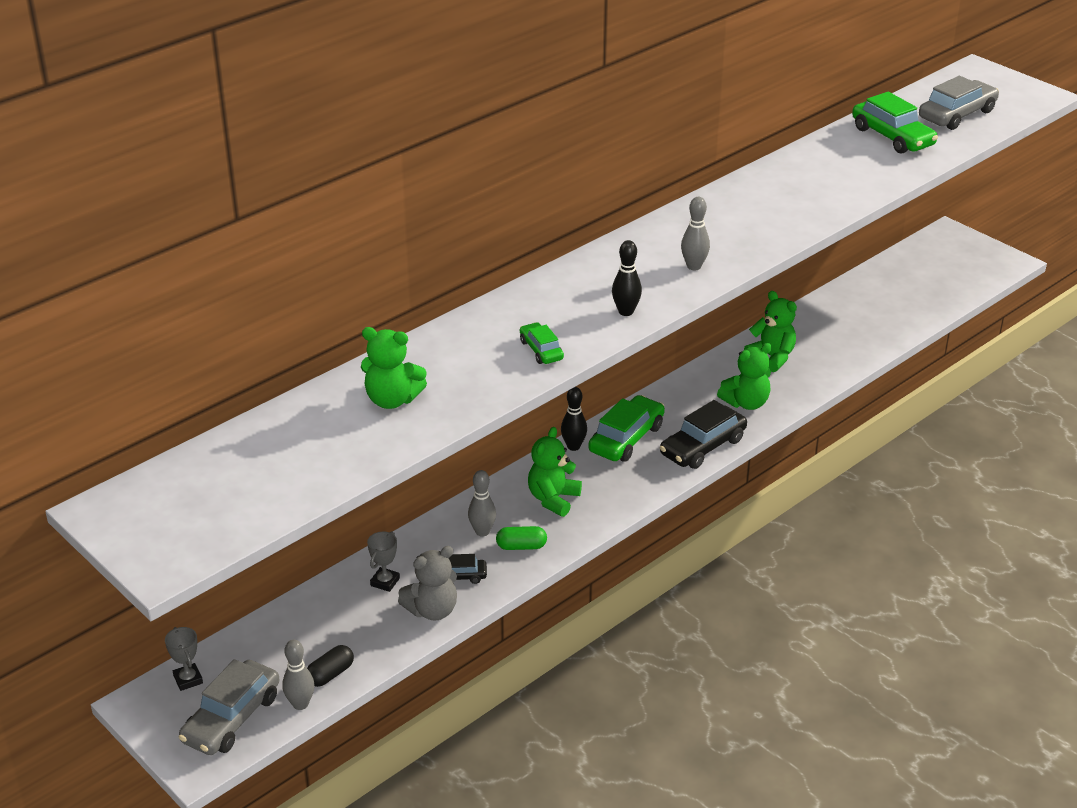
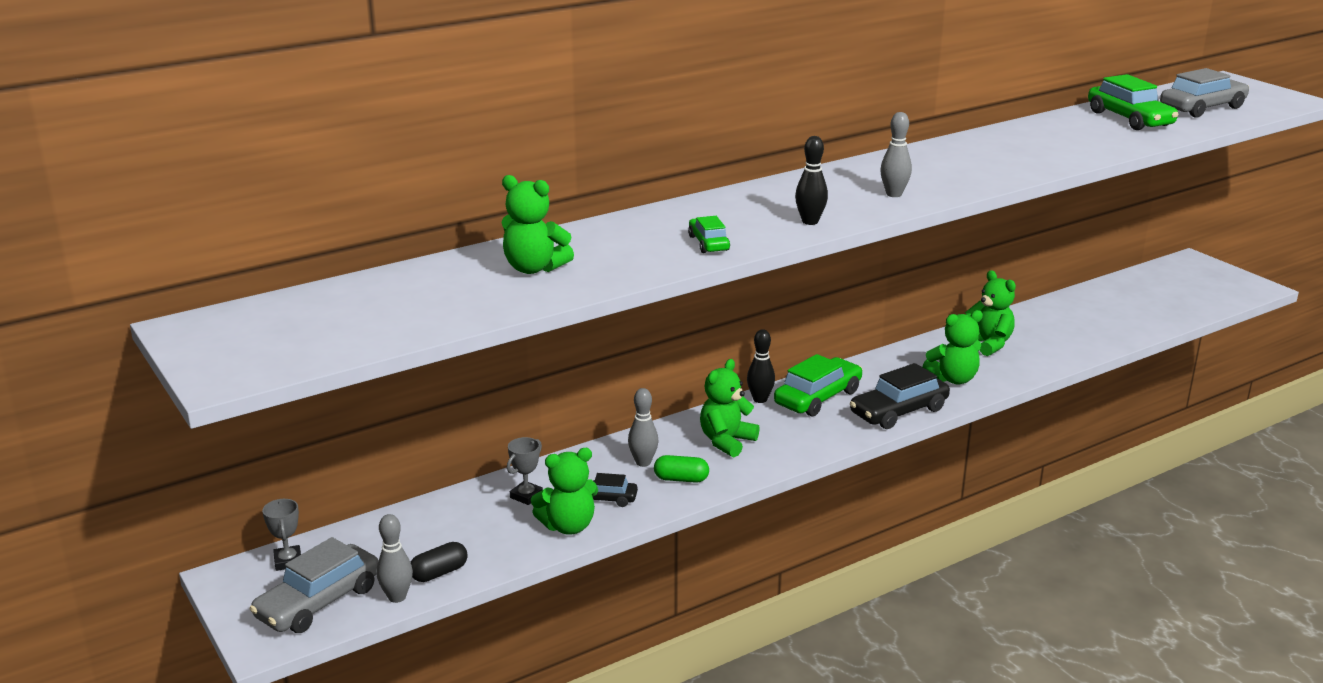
camera: 10 degrees right, 10 degrees down
(432, 610) = (568, 526): grey teddy bear -> green teddy bear

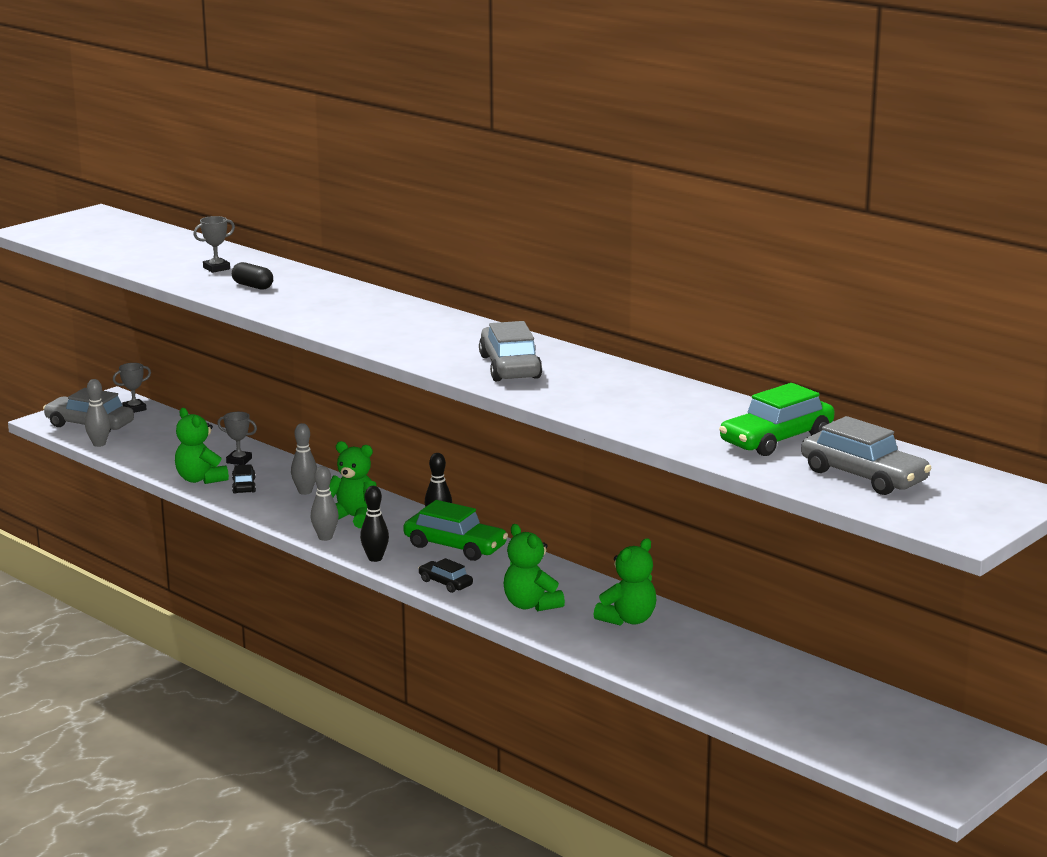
camera: 75 degrees right, 5 degrees down
(439, 573) = (130, 451): black capsule -> black capsule (252, 286)
(534, 268) = (216, 268): green teddy bear -> grey trophy
(681, 479) = (283, 508): green capsule -> none
(708, 243) = (287, 306): green car -> none
(810, 222) = (351, 330): black bowling pin -> black bowling pin (375, 558)
(894, 194) = (438, 352): grey bowling pin -> grey bowling pin (325, 537)
(898, 411) = (445, 583): black car -> black car, size x0.55
(944, 174) = (510, 367): none -> grey car

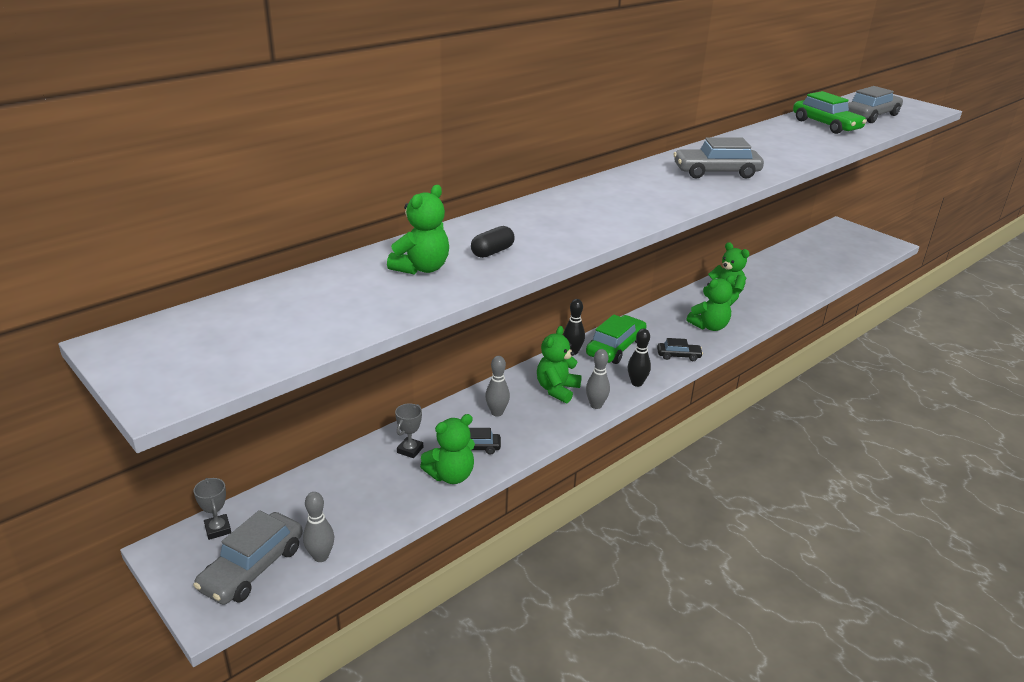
camera: 85 degrees left, 10 degrees up
(216, 268) = (421, 268): grey trophy -> green teddy bear
(445, 583) = (678, 356): black car -> black car turned 135 degrees counterclockwise

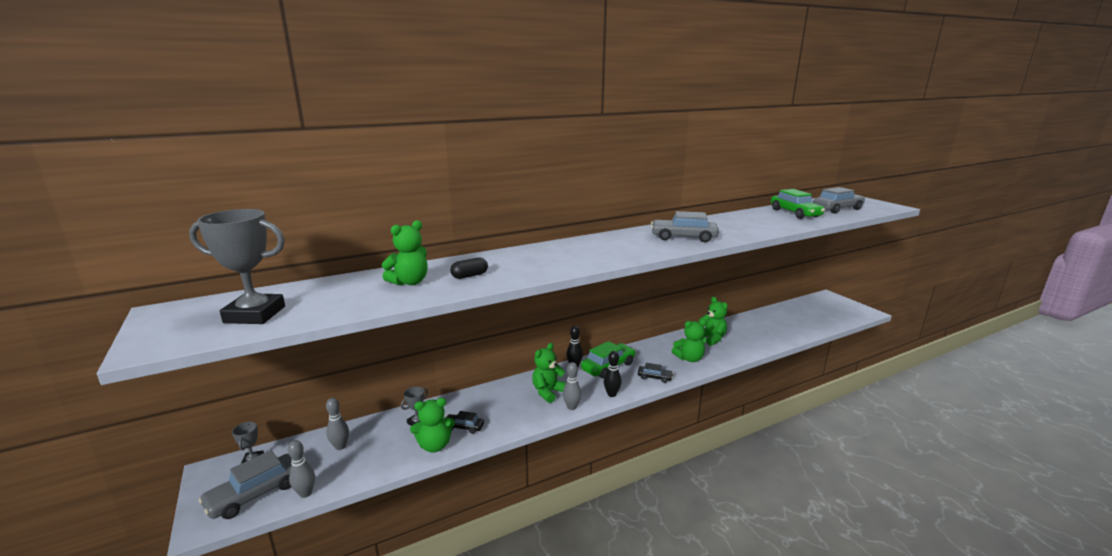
camera: 15 degrees right, 10 degrees down
(258, 335) = (255, 314): none -> grey trophy
(497, 412) = (495, 403): grey bowling pin -> grey bowling pin (340, 446)

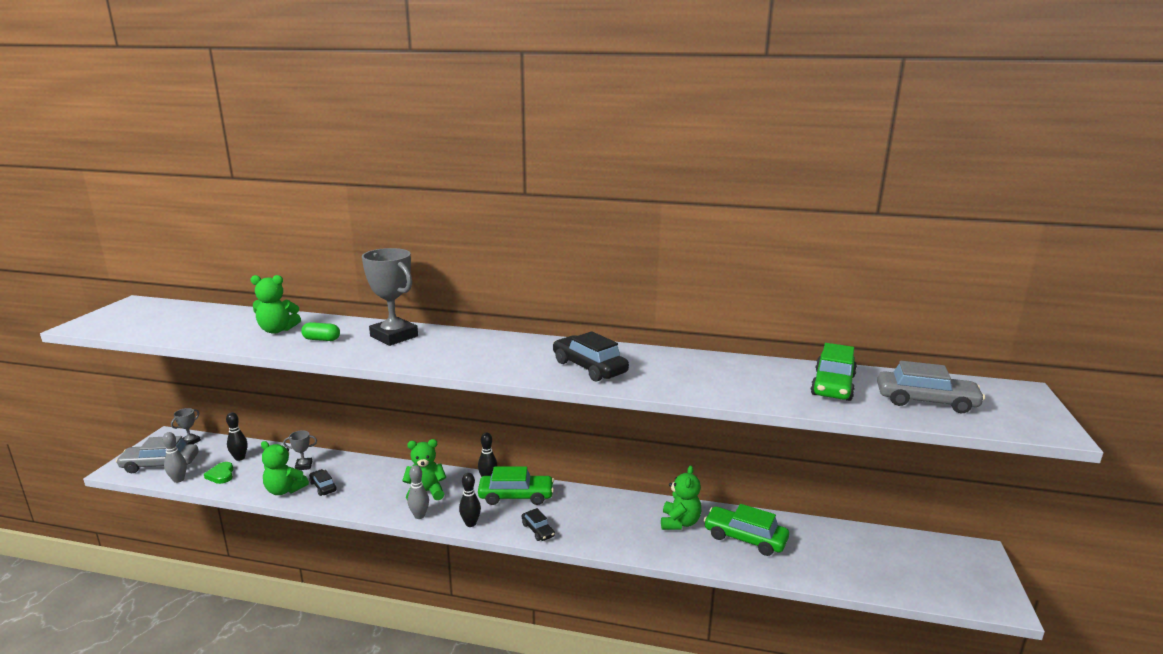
camera: 40 degrees right, 0 degrees up
(255, 314) = (158, 322): grey trophy -> grey trophy (394, 336)
(340, 446) = (240, 458): grey bowling pin -> black bowling pin
(347, 467) = (221, 475): none -> green heart
(469, 276) = (321, 339): black capsule -> green capsule
(683, 237) = (589, 367): grey car -> black car
(689, 358) = (610, 531): green teddy bear -> none
(749, 331) = (745, 538): none -> green car

